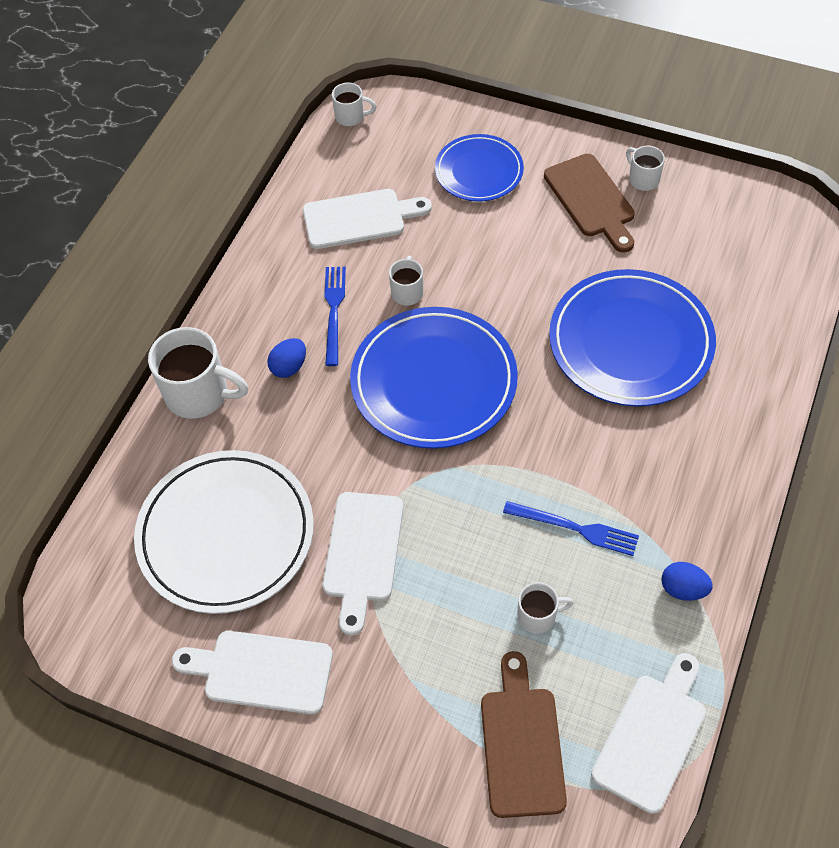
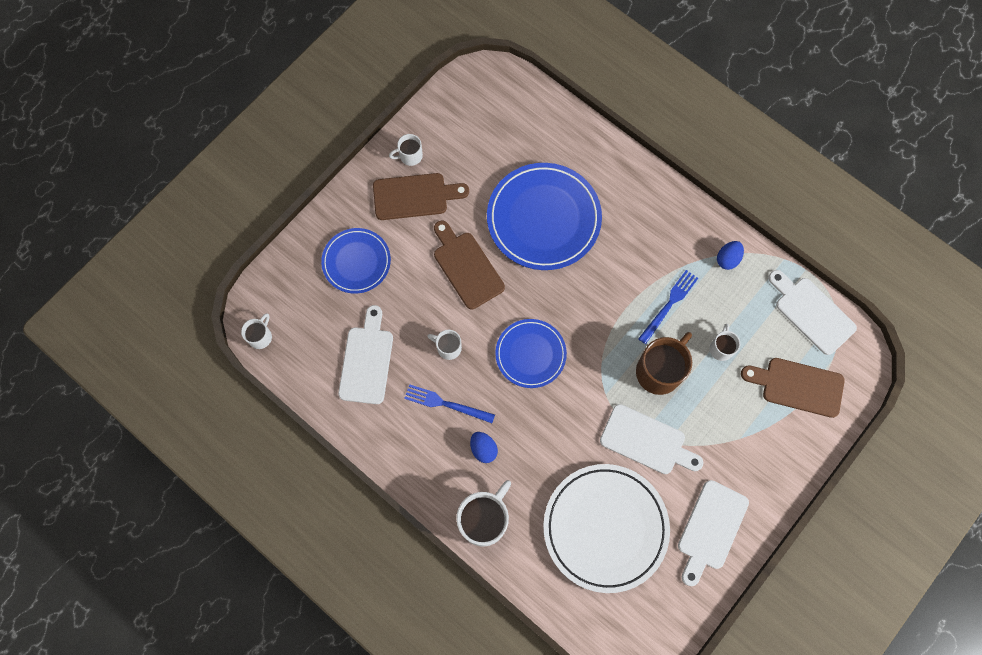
camera: 75 degrees left, 15 degrees up
(434, 381) = (530, 354): blue plate -> blue plate, size x0.60
(471, 542) = (659, 371): none -> brown mug
(522, 279) = (466, 267): none -> brown cutting board

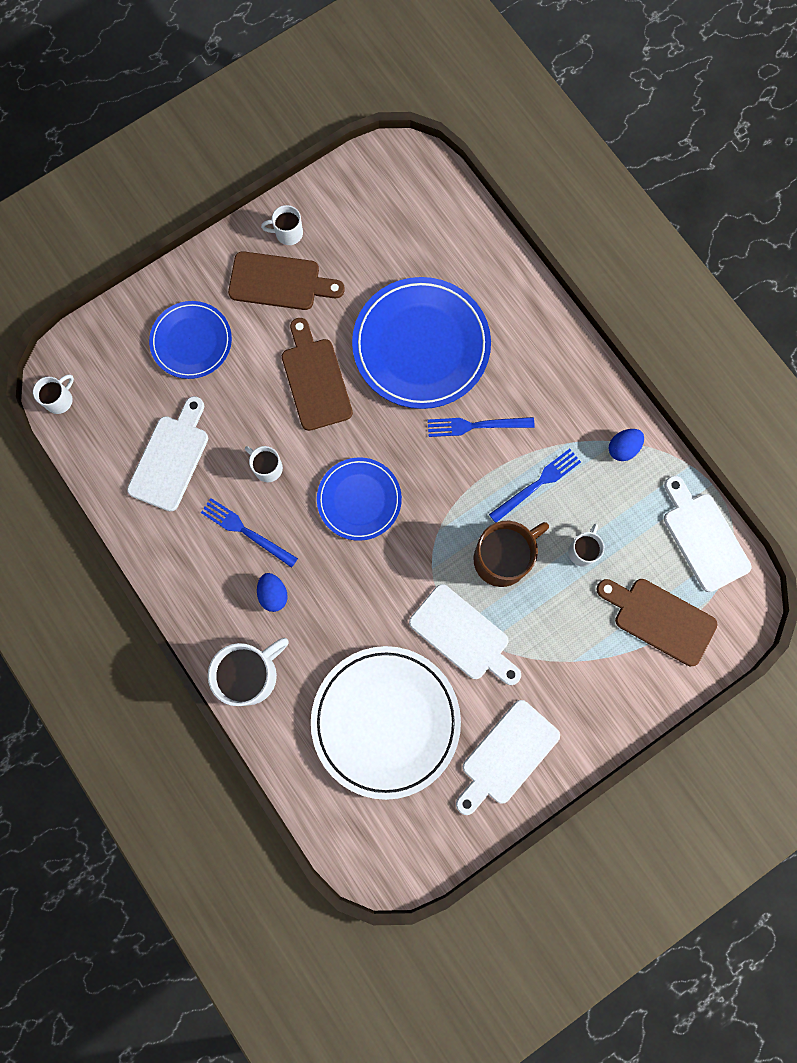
camera: 15 degrees right, 5 degrees up
(606, 271) = (476, 425): none -> blue fork

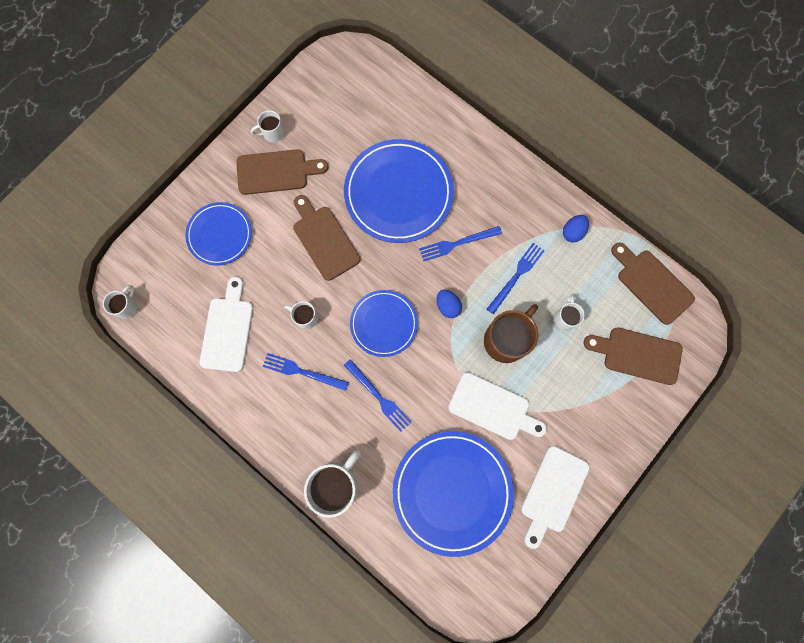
camera: 15 degrees left, 0 degrees up
(273, 594) = (337, 415): blue egg -> blue egg (448, 306)
(329, 586) = (379, 397): none -> blue fork
(385, 721) = (452, 491): white plate -> blue plate
(703, 537) = (652, 284): white cutting board -> brown cutting board

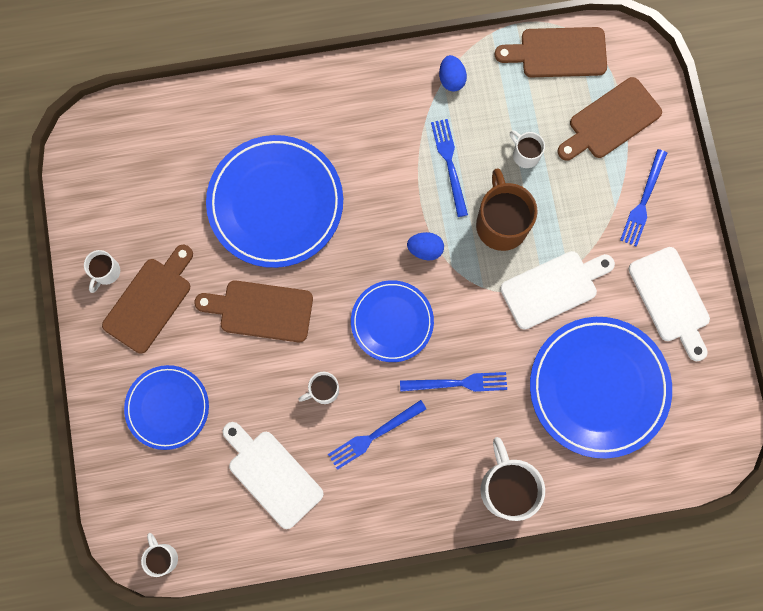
camera: 50 degrees left, 0 degrees up
(457, 243) = (372, 190): blue fork -> blue fork (643, 201)

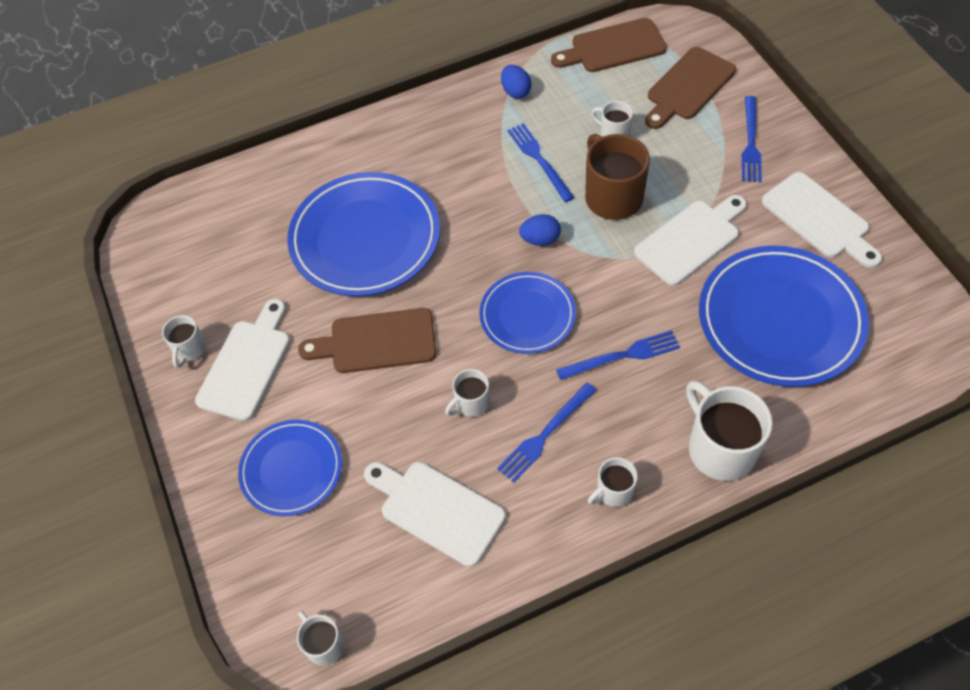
camera: 10 degrees left, 20 degrees down
(150, 301) = (247, 365): brown cutting board -> white cutting board
(412, 499) = (613, 491): none -> white mug

